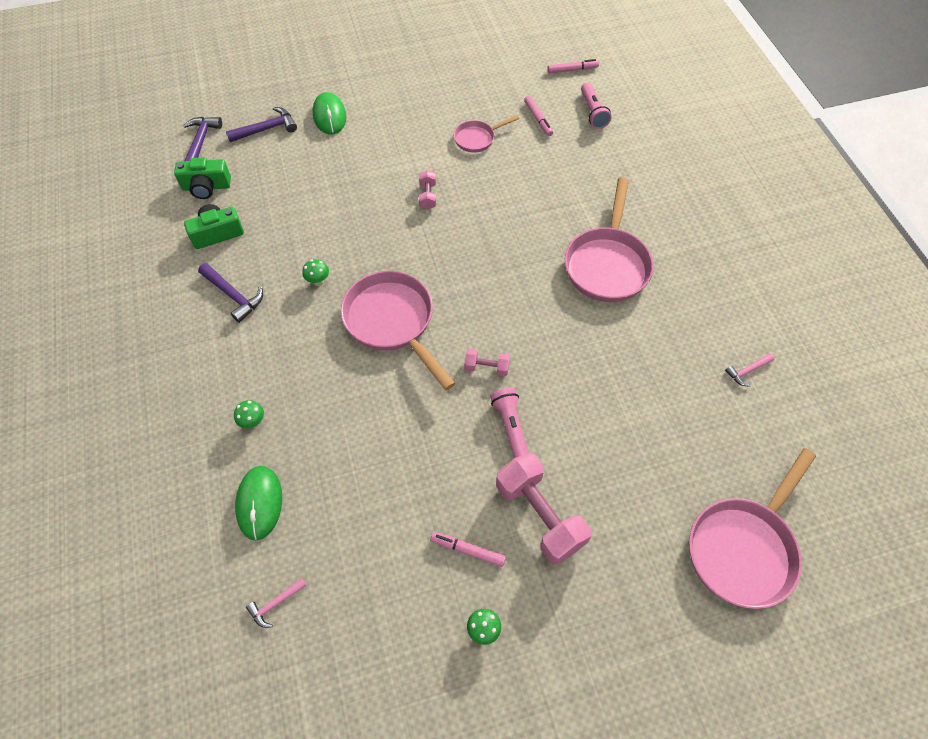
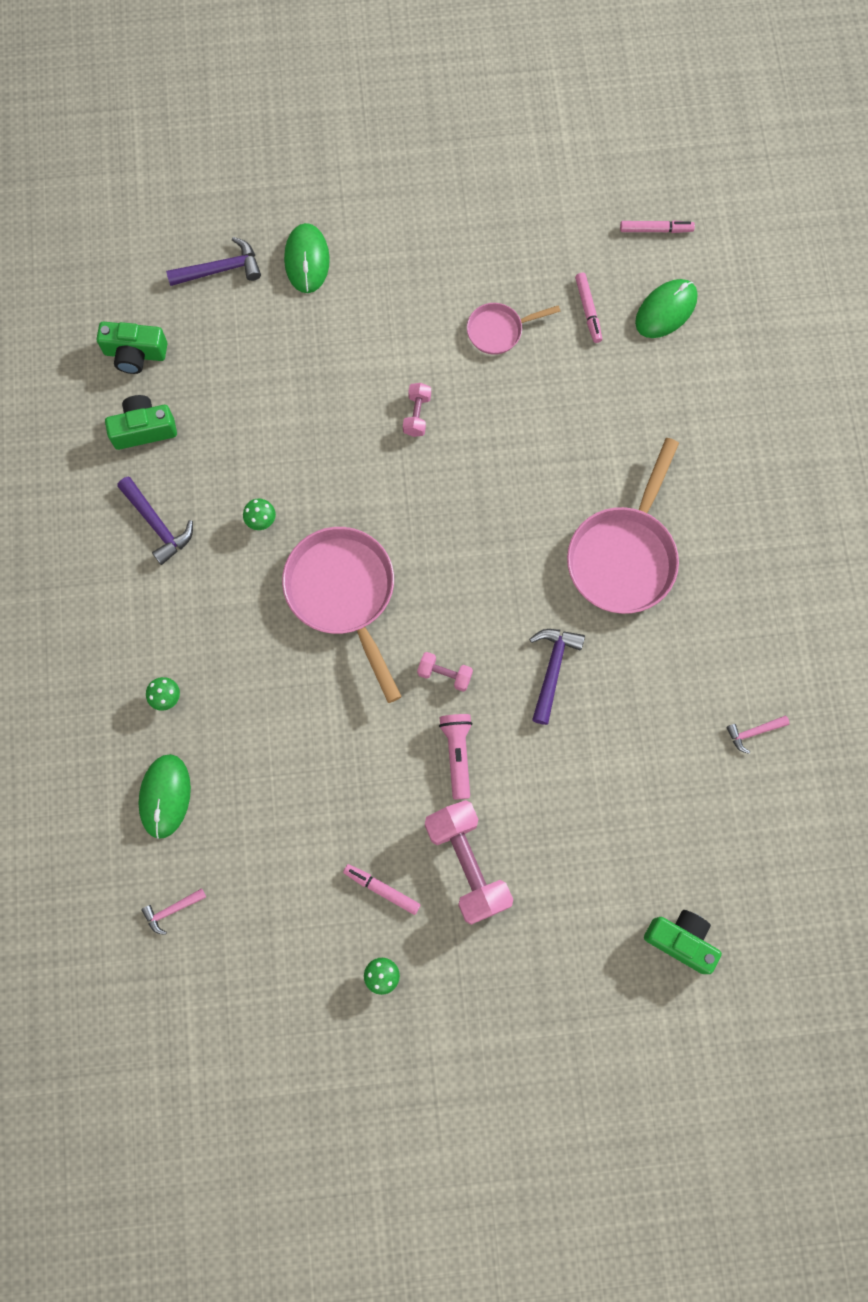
camera: 10 degrees right, 15 degrees up
(201, 142) = (132, 277): purple hammer -> purple hammer (552, 669)
(592, 112) = (666, 310): pink flashlight -> green mouse
(744, 548) = (681, 940): pink pan -> green camera

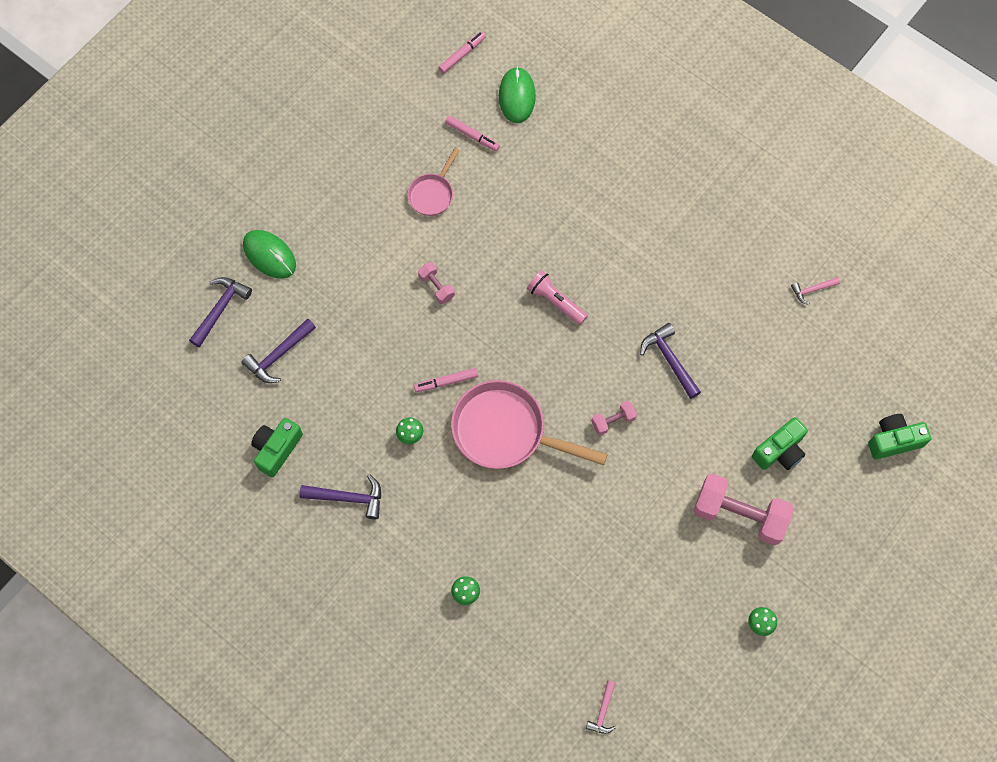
camera: 45 degrees left, 5 degrees down
(135, 354) = (221, 409): green camera -> green camera (779, 451)
(165, 796) = (527, 651): green mouse -> none
(226, 352) = (278, 355): none -> purple hammer
(382, 889) = (708, 576): pink marker -> pink marker (446, 382)
(457, 754) = (668, 459): pink flashlight -> pink flashlight (555, 301)
(624, 556) = (641, 258): pink pan -> none
(753, 732) = (812, 290): pink hammer -> pink hammer turned 45 degrees clockwise

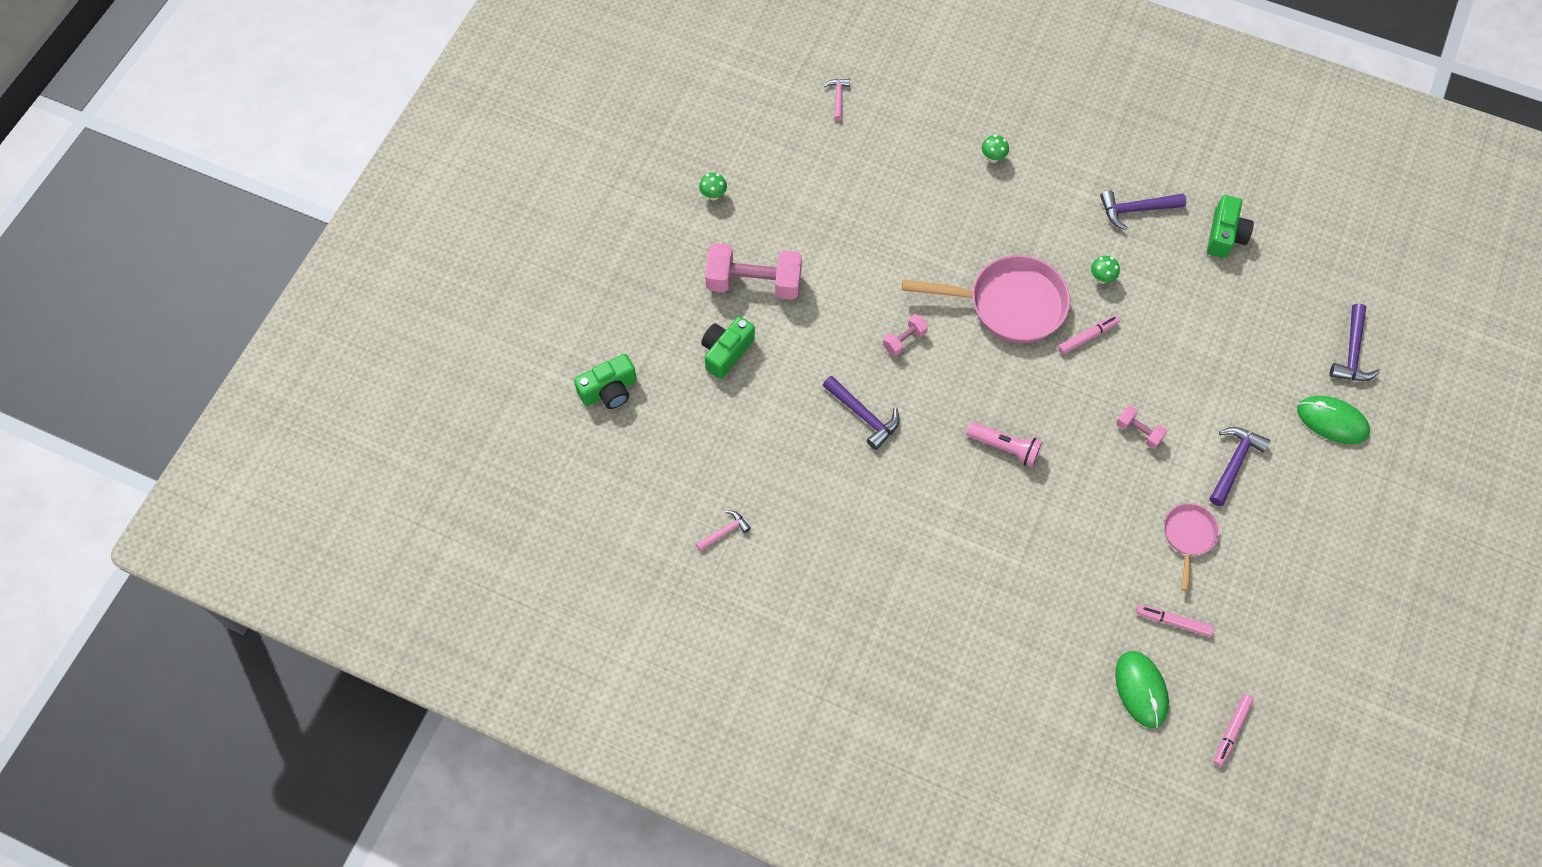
camera: 165 degrees right, 5 degrees down
(278, 355) = (1268, 321): purple hammer -> purple hammer (1234, 463)

